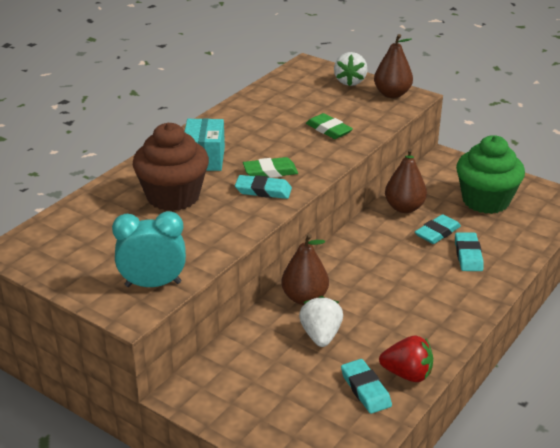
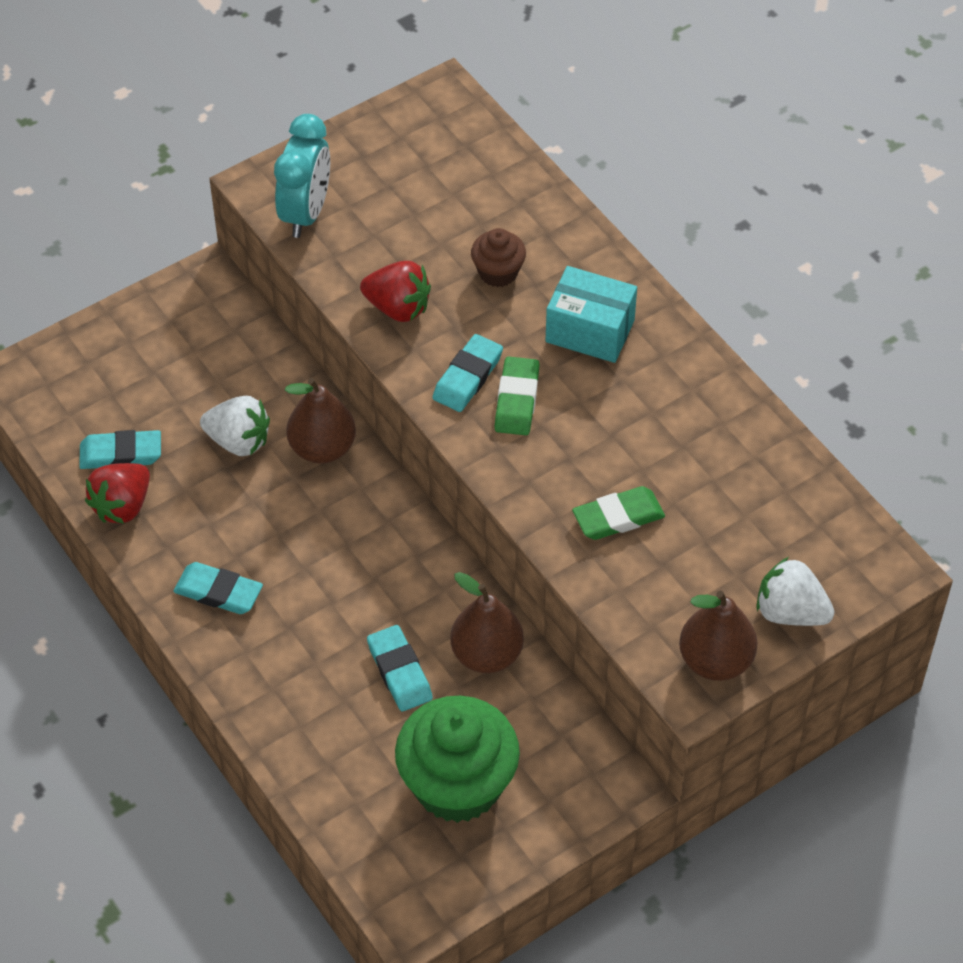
camera: 110 degrees right, 20 degrees up
(173, 196) = (498, 272): brown cupcake -> brown cupcake, size x0.49
(222, 226) = (398, 308): none -> red strawberry
(468, 255) = (324, 687): turquoise eraser -> turquoise eraser (218, 592)

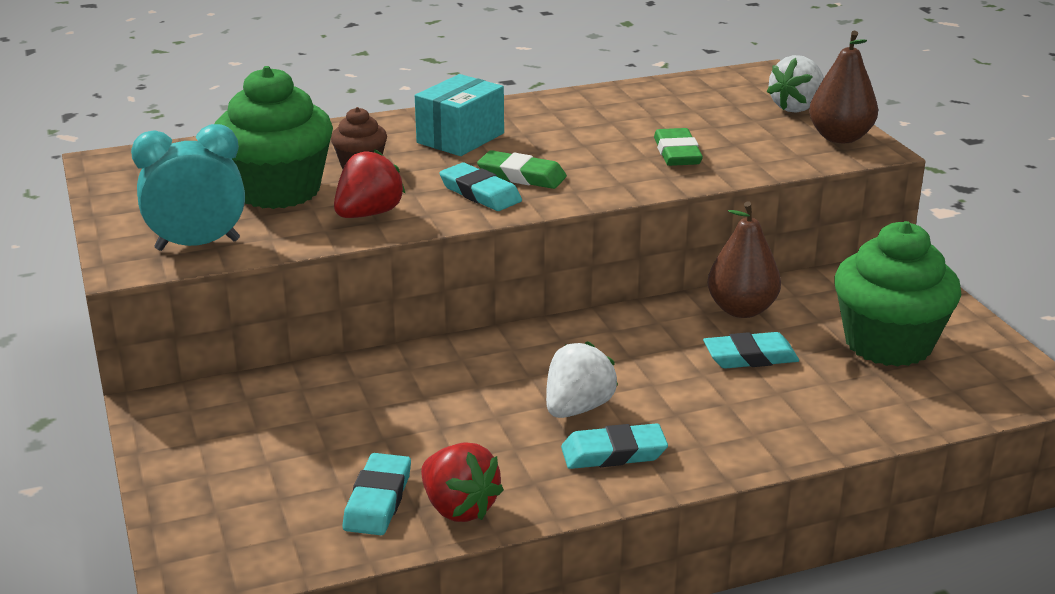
camera: 75 degrees left, 25 degrees down
(218, 592) = (613, 453): turquoise eraser -> turquoise eraser turned 45 degrees clockwise
(238, 441) = (408, 414): white strawberry -> white strawberry (577, 408)
(306, 213) = (198, 245): turquoise clock -> turquoise clock turned 45 degrees counterclockwise
(322, 448) = (448, 364): brown pear -> none
(424, 231) = (278, 191): none -> green cupcake

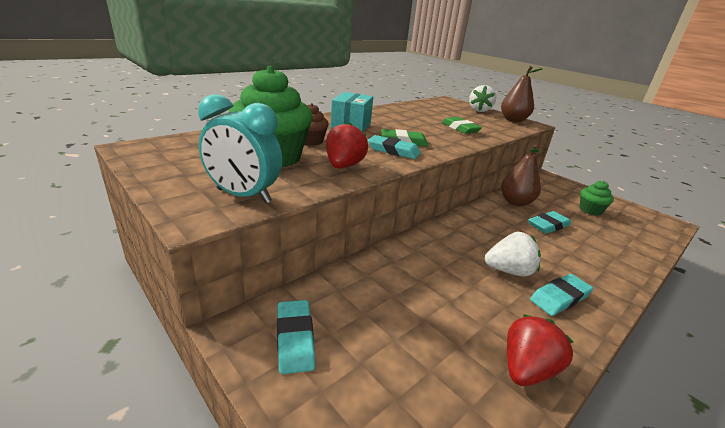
camera: 25 degrees left, 0 degrees up
(198, 245) = (243, 196): turquoise clock -> turquoise clock turned 120 degrees counterclockwise
(377, 500) = (469, 378): turquoise eraser -> turquoise eraser (295, 338)
(459, 508) = (526, 369): red strawberry -> red strawberry turned 75 degrees counterclockwise
(577, 408) = (509, 271): white strawberry -> white strawberry turned 75 degrees clockwise
(888, 343) = (590, 210): green cupcake -> green cupcake, size x0.49

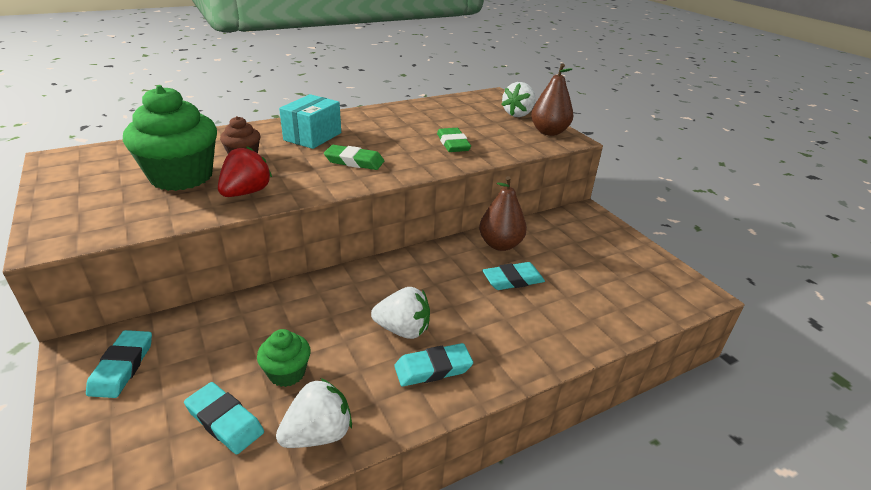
camera: 15 degrees right, 5 degrees up
(243, 196) = (110, 222): turquoise clock -> none
(393, 151) = (326, 174): turquoise eraser -> turquoise eraser (224, 421)
(526, 369) = (318, 434): red strawberry -> white strawberry
(590, 210) = (596, 265): green cupcake -> green cupcake (287, 373)

